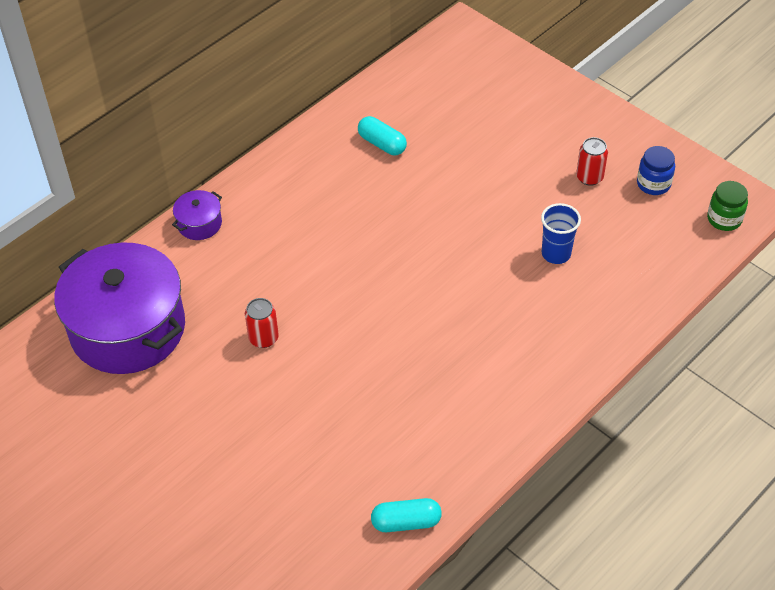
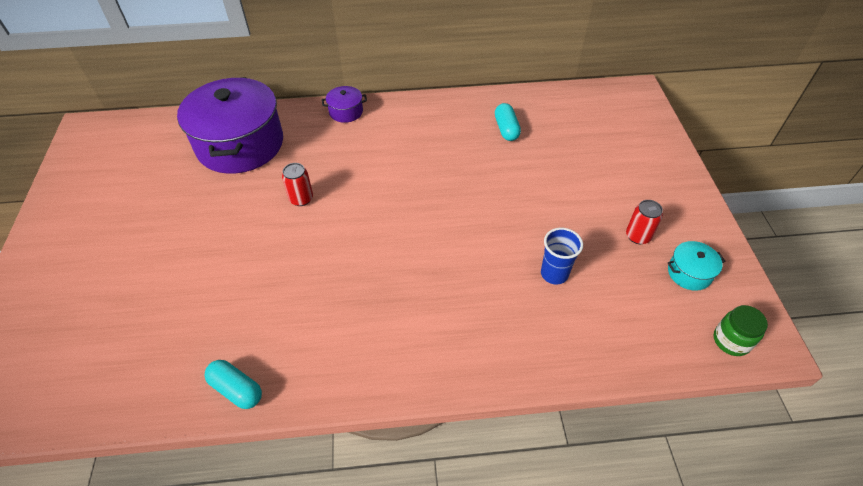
camera: 40 degrees right, 0 degrees up
(653, 184) = (689, 273): blue jar -> turquoise pot

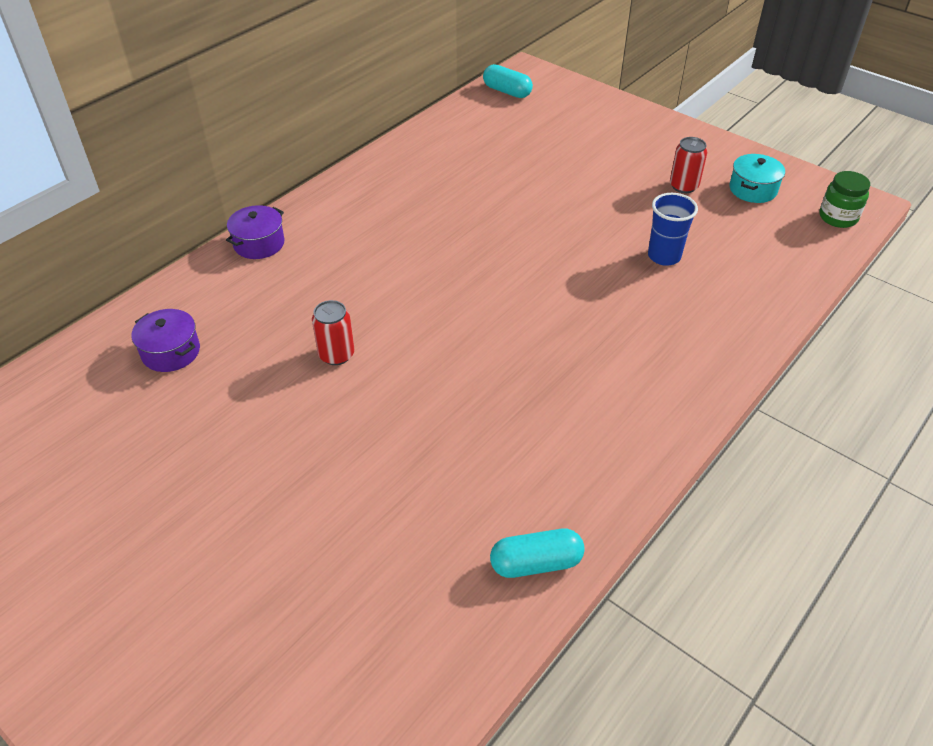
camera: 45 degrees left, 5 degrees down
(240, 144) = (171, 352): purple pot -> purple pot, size x0.41
(506, 129) = (457, 165): turquoise capsule -> turquoise capsule (507, 91)

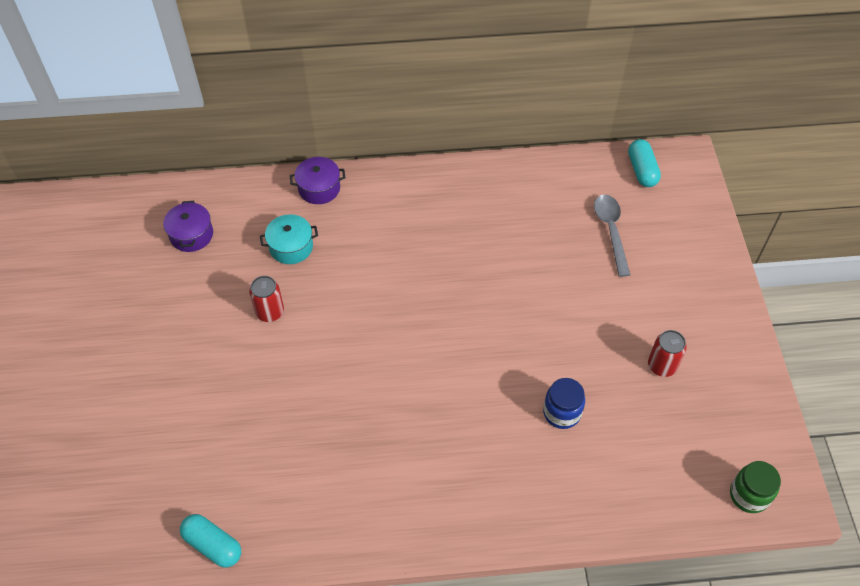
camera: 45 degrees right, 10 degrees up
(537, 135) = (611, 231): none -> grey spoon
(664, 256) = (561, 413): blue cup -> blue jar
(753, 189) = (714, 413): turquoise pot -> turquoise pot (291, 247)

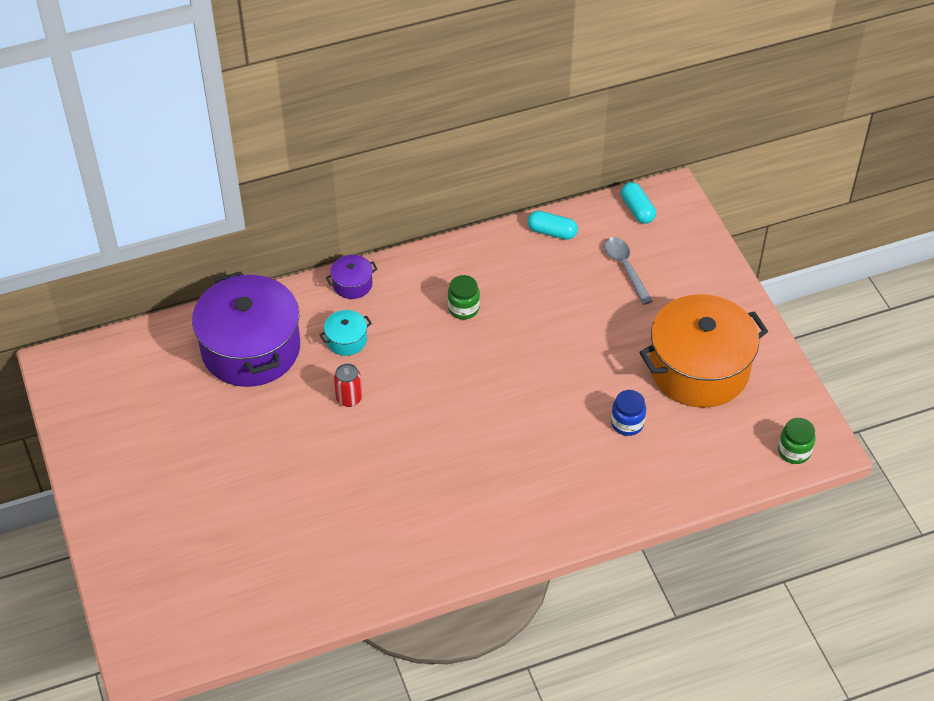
camera: 15 degrees left, 5 degrees down
(191, 235) = (251, 349): purple pot -> purple pot, size x2.42
(213, 545) = (373, 587): turquoise capsule -> turquoise capsule (552, 232)
(424, 239) = (463, 308): none -> green jar
(662, 366) = (699, 369): red can -> orange pot

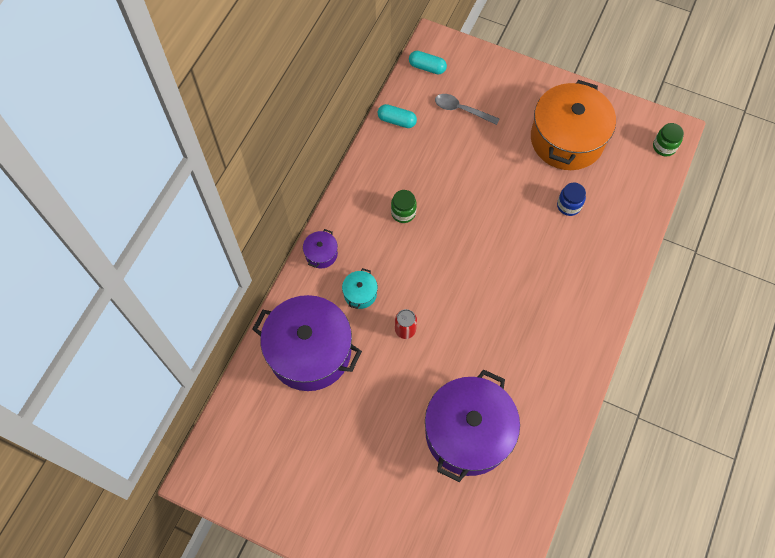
camera: 45 degrees left, 15 degrees up
(301, 519) = (468, 433): none -> purple pot
(552, 232) = (397, 121): turquoise capsule -> turquoise capsule turned 45 degrees clockwise

